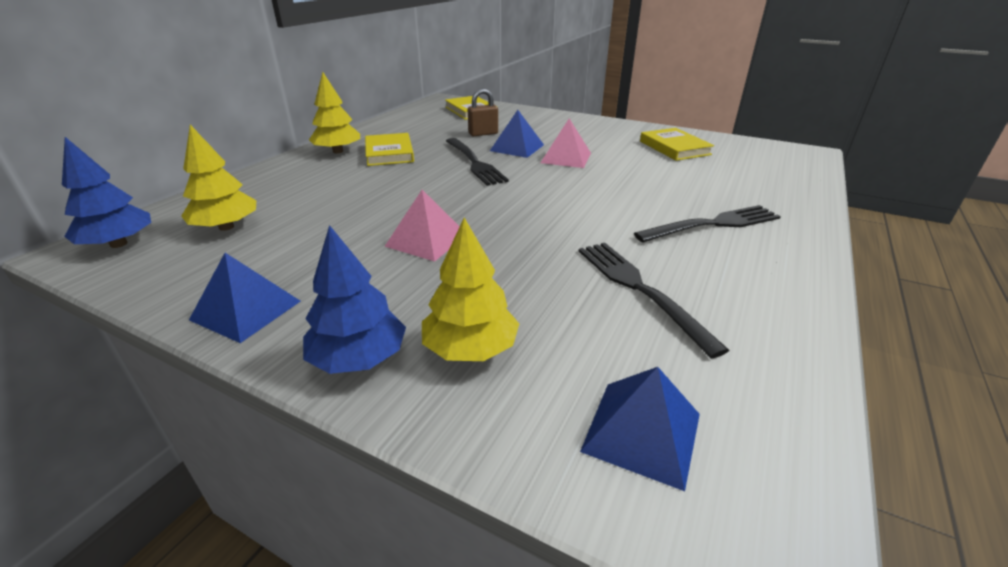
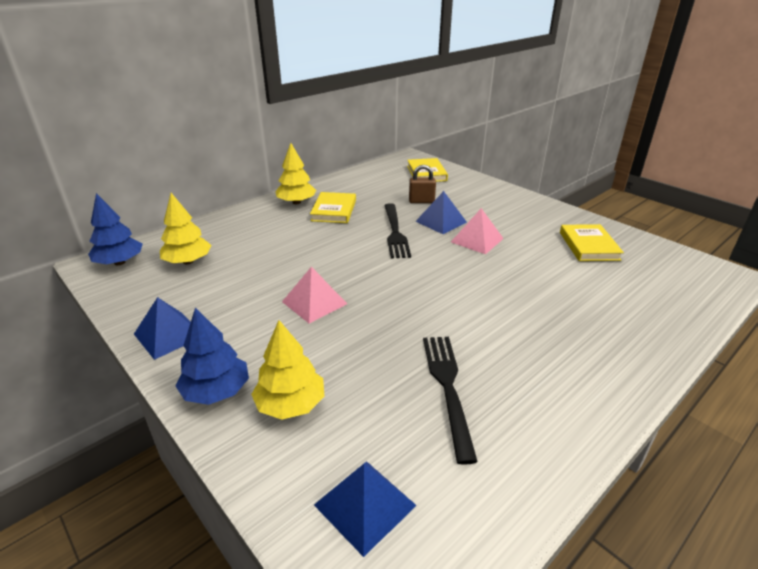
camera: 20 degrees right, 0 degrees up
(712, 224) = (560, 339): black fork -> none

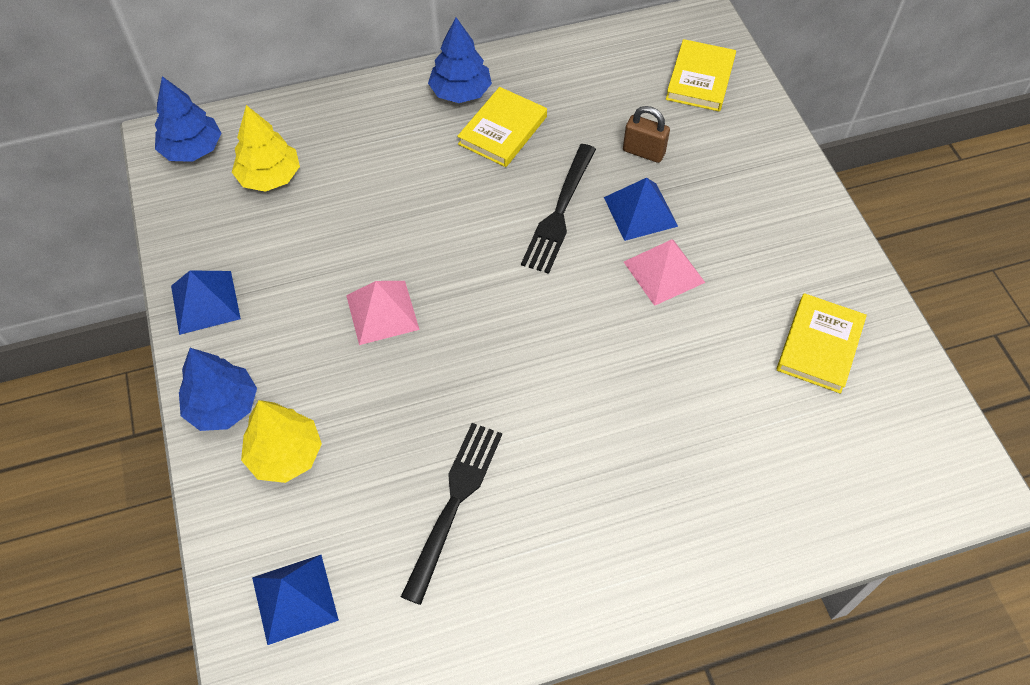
camera: 25 degrees right, 25 degrees up
(296, 202) = (460, 92): yellow tree -> blue tree

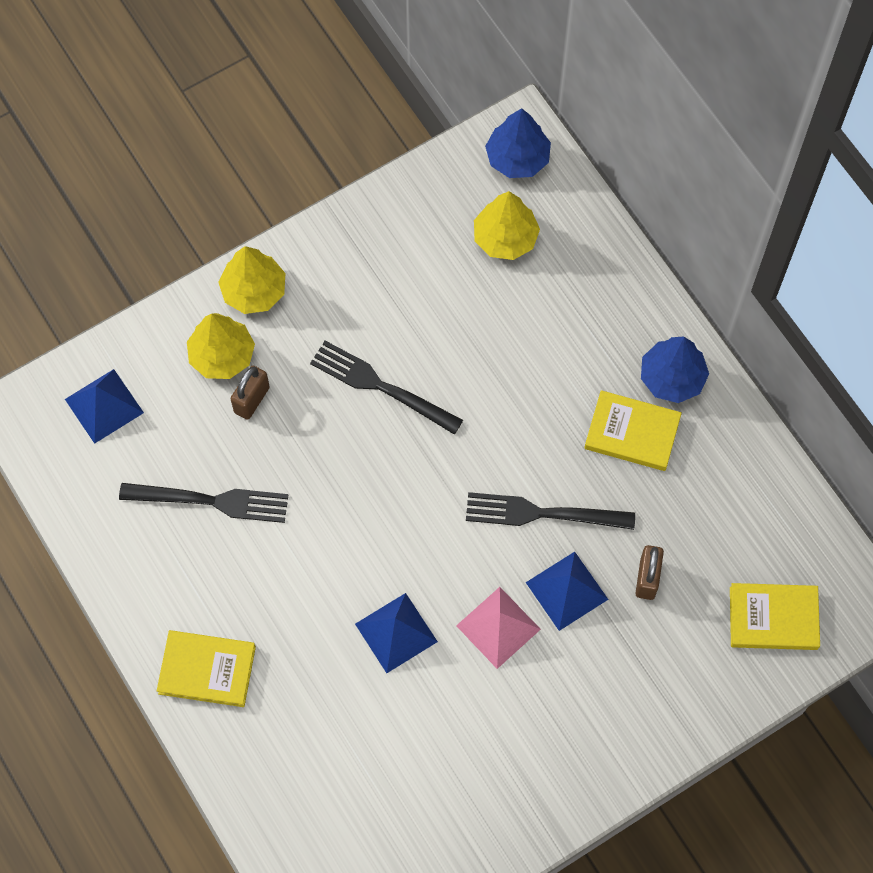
camera: 75 degrees right, 10 degrees up
(205, 302) = (351, 237): blue pyramid -> blue pyramid (396, 632)
(222, 406) = (254, 291): blue tree -> yellow tree
(350, 436) = (252, 400): none -> brown padlock
(382, 312) = (381, 387): pink pyramid -> black fork
(819, 346) = (452, 788): yellow book -> yellow book (207, 670)

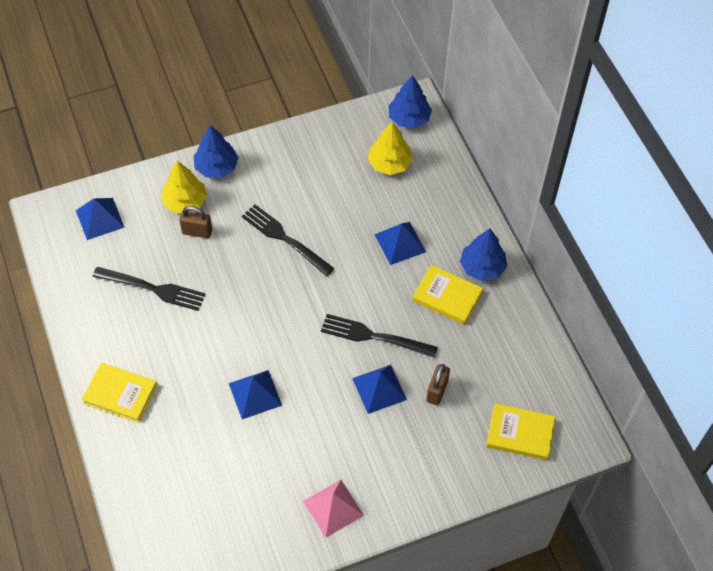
camera: 10 degrees right, 10 degrees down
(252, 400) = (197, 232): brown padlock -> brown padlock turned 60 degrees clockwise
(254, 291) = (216, 167): yellow tree -> blue tree
(498, 627) = (326, 404): pink pyramid -> pink pyramid (333, 508)
(547, 362) = (400, 243): none -> blue pyramid

